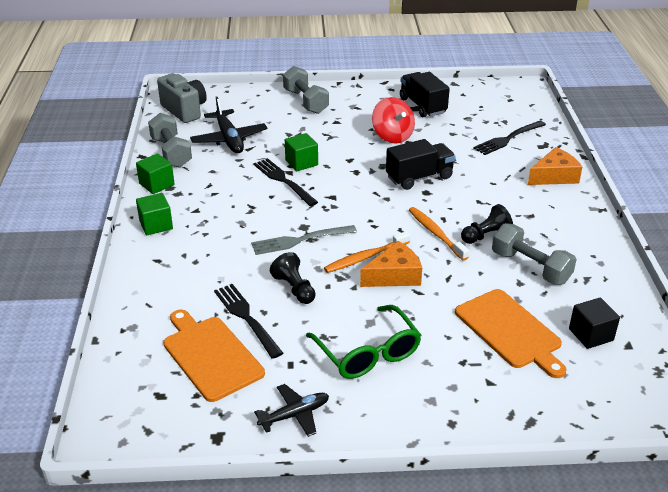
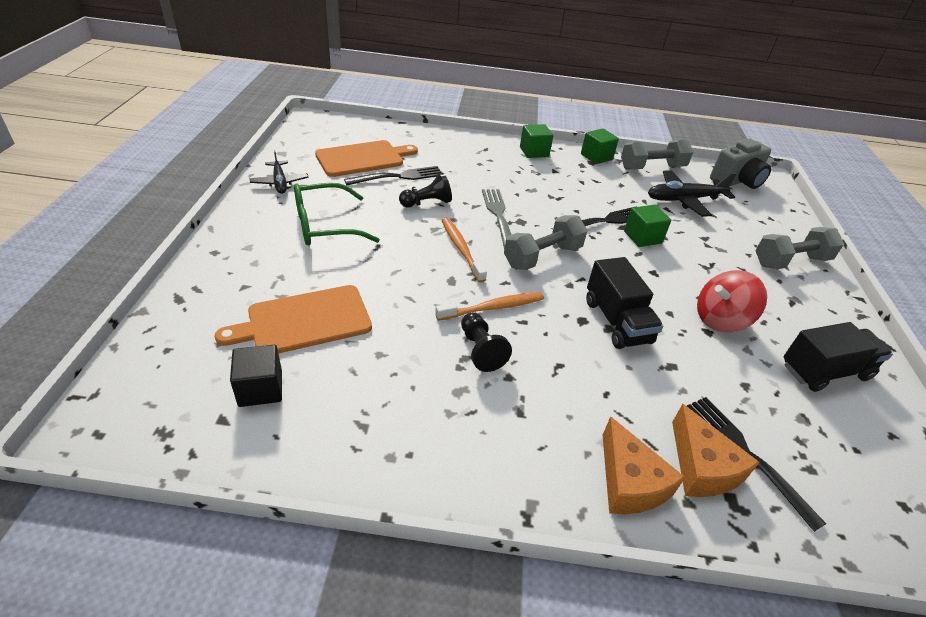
camera: 95 degrees right, 5 degrees up
(394, 275) = (426, 261): orange cheese -> orange cheese (702, 467)
(530, 267) = (405, 373): grey dumbbell -> grey dumbbell (542, 256)

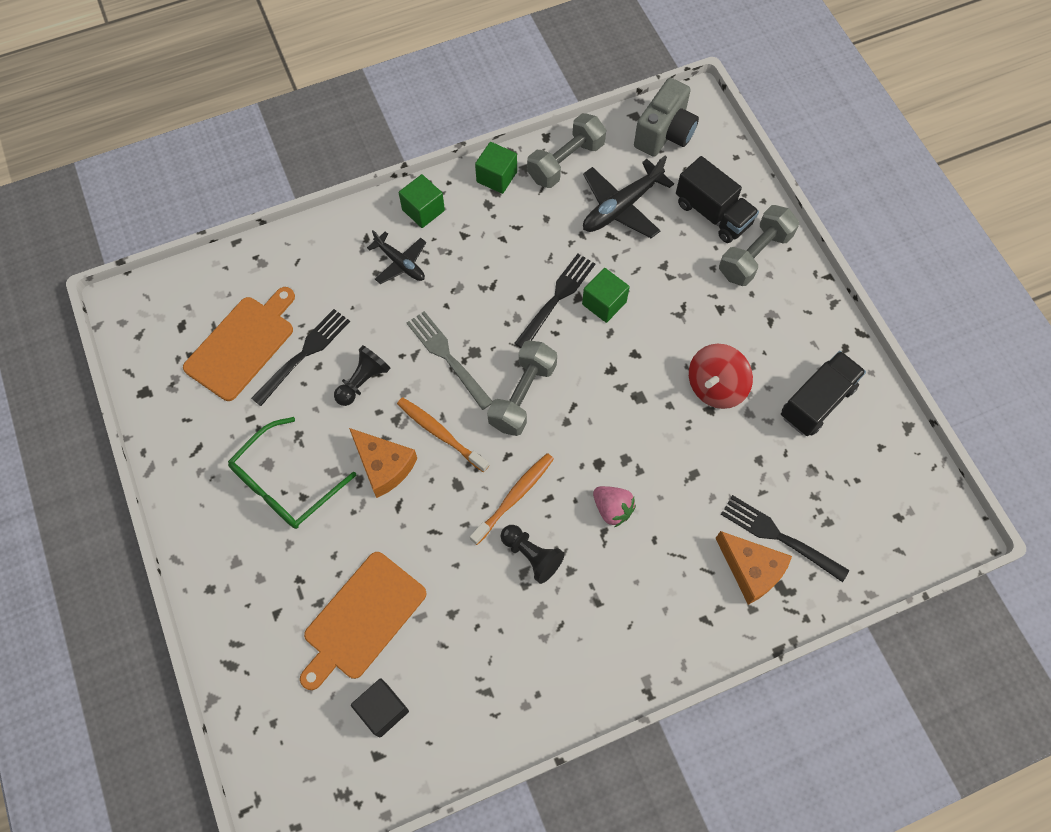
camera: 25 degrees left, 25 degrees up
(280, 182) = (185, 445): black plane -> black plane (400, 263)
(577, 354) = (612, 509): none -> pink strawberry
(617, 321) = (628, 446): black truck -> black truck (713, 213)
(629, 482) = (705, 617): orange cheese -> orange cheese (384, 465)

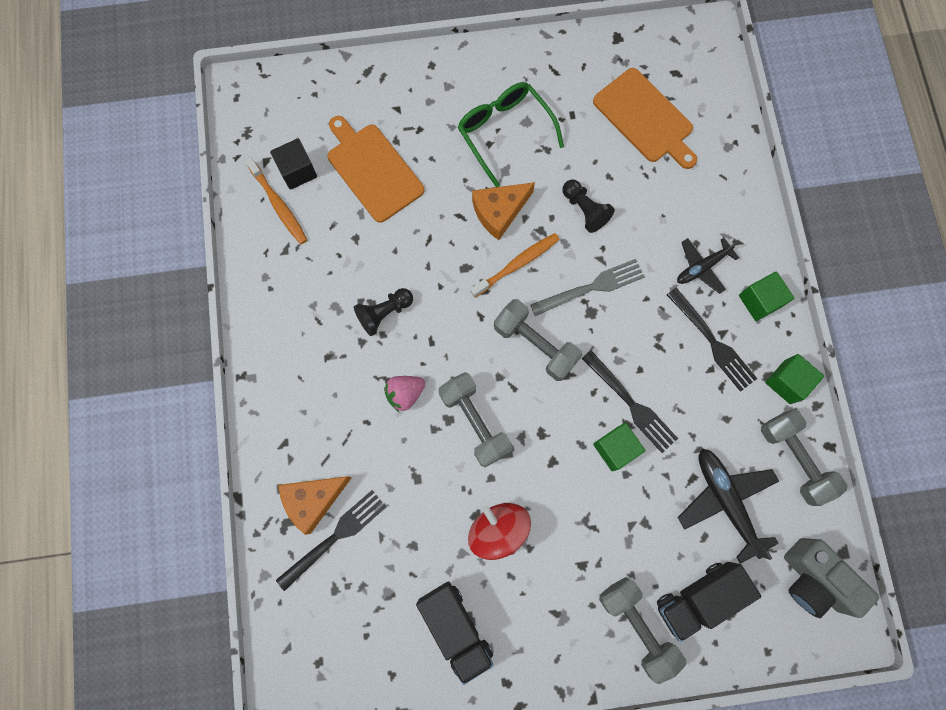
camera: 105 degrees right, 10 degrees up
(304, 354) = (624, 166): black fork -> black fork (712, 342)
(514, 497) = (440, 312): orange toothbrush -> orange toothbrush (278, 205)
(619, 433) = (474, 422): none -> grey dumbbell

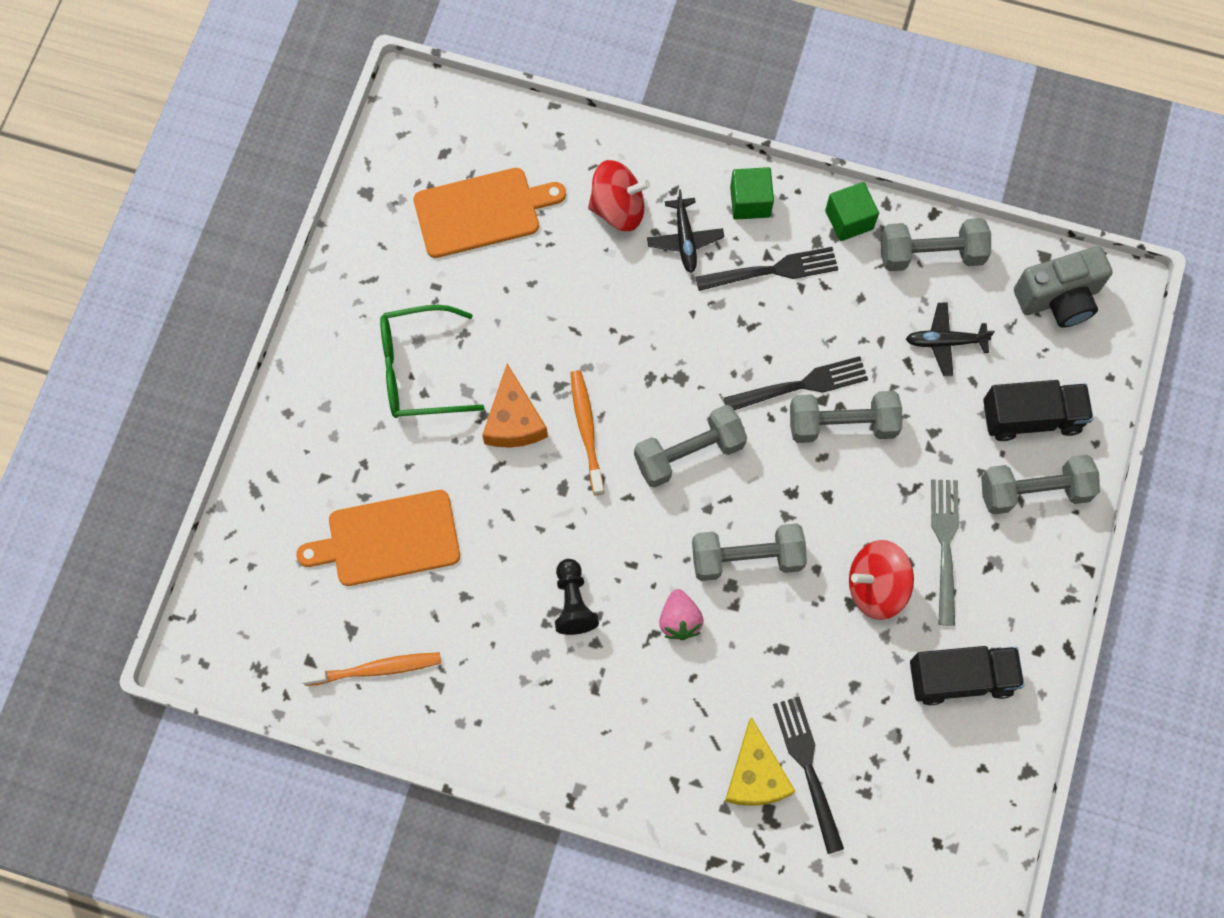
camera: 65 degrees left, 5 degrees down
(297, 171) = (343, 628): black cube -> none
(313, 500) = (755, 775): orange cheese -> yellow cheese
(584, 210) = (558, 328): black pawn -> none
(591, 287) = (652, 363): grey fork -> grey fork (945, 545)
(615, 448) = (842, 424): green cube -> grey dumbbell
(698, 598) = (1031, 417): black truck -> black truck turned 90 degrees counterclockwise
(700, 209) = (618, 208): none -> red spinning top
(725, 501) = (945, 342): black plane -> black plane, size x0.63

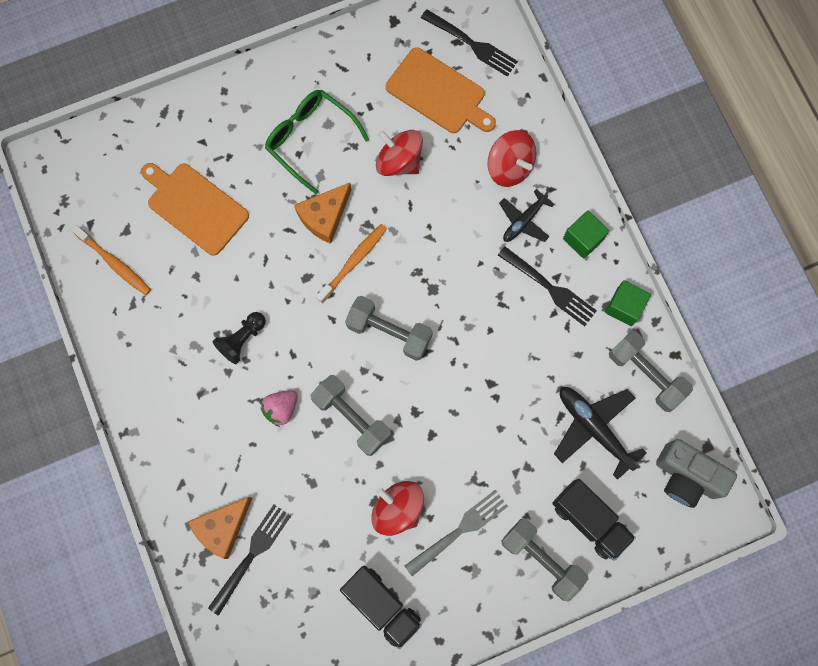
camera: 50 degrees right, 5 degrees up
(519, 304) = (399, 161): none -> red spinning top
(755, 775) = (222, 527): yellow cheese -> orange cheese
(801, 385) = (489, 363): black fork -> black fork (472, 44)
(842, 424) = (485, 408): grey dumbbell -> none
(945, 342) = (594, 428): black plane -> black plane, size x1.58

